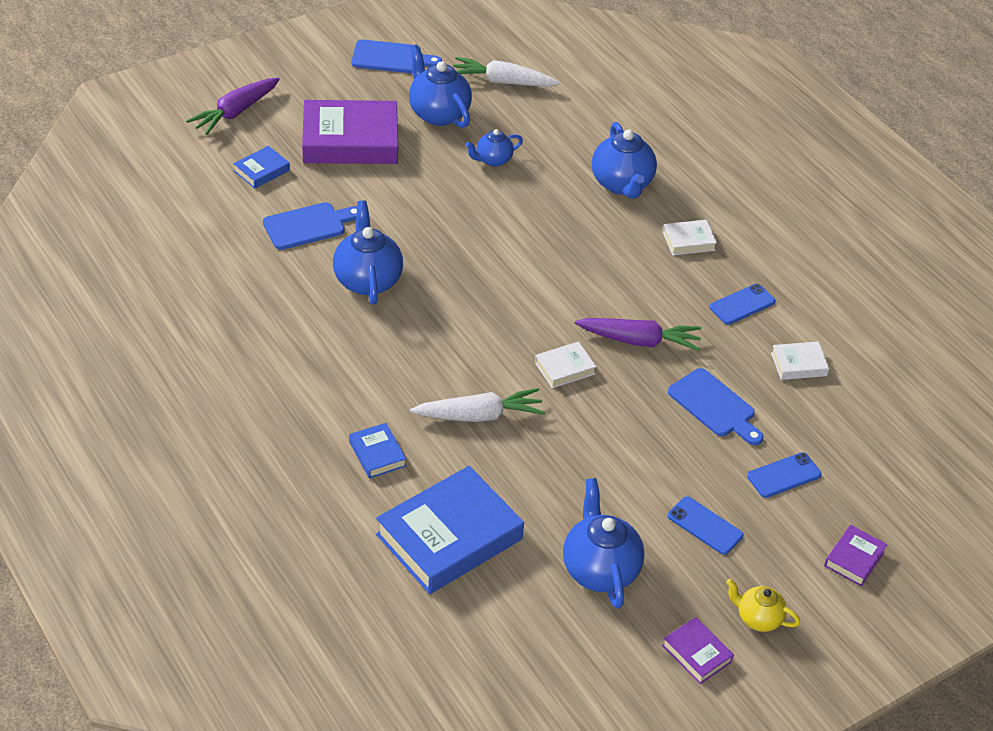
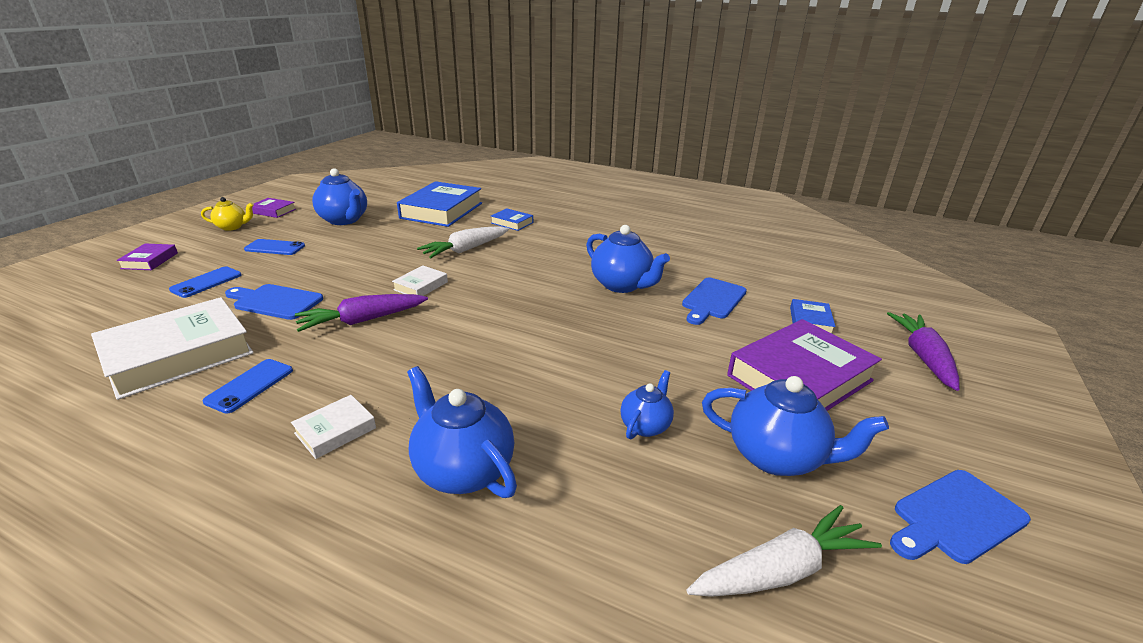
camera: 150 degrees right, 15 degrees down
(798, 364) = (178, 354): white book -> white book, size x2.16

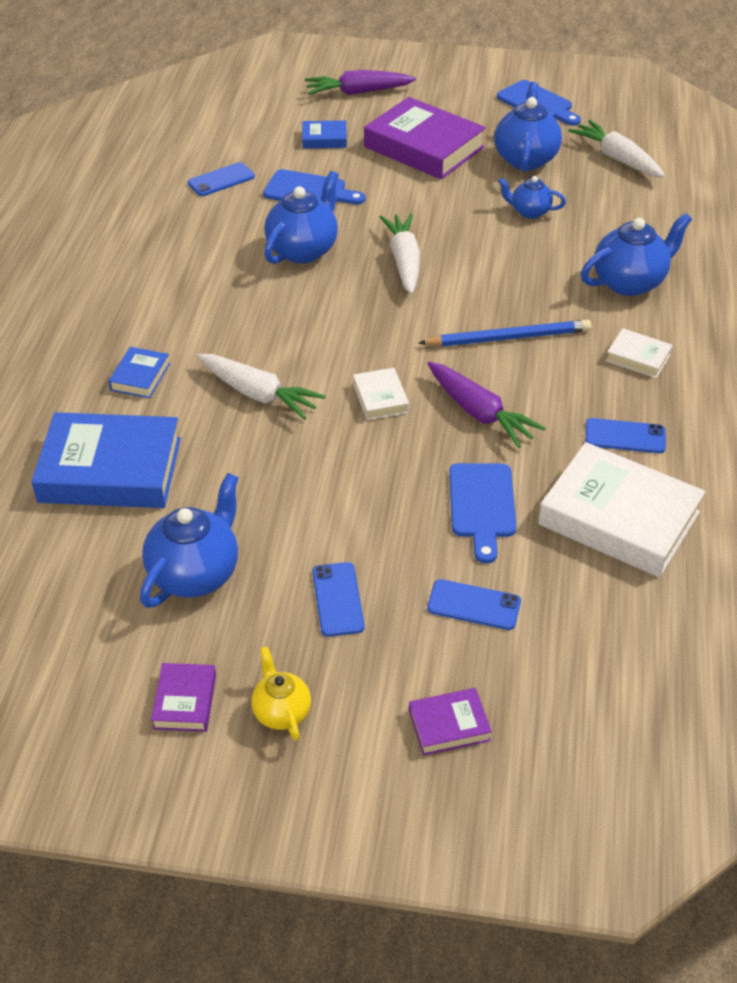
camera: 105 degrees left, 15 degrees up
(421, 286) = (380, 398): white book -> white book turned 60 degrees clockwise
(438, 355) = (508, 338): none -> blue pencil
(463, 470) = (629, 282): blue teapot -> blue teapot turned 150 degrees counterclockwise
(585, 326) = (404, 261): none -> white carrot
(735, 268) = (221, 180): none -> blue phone

